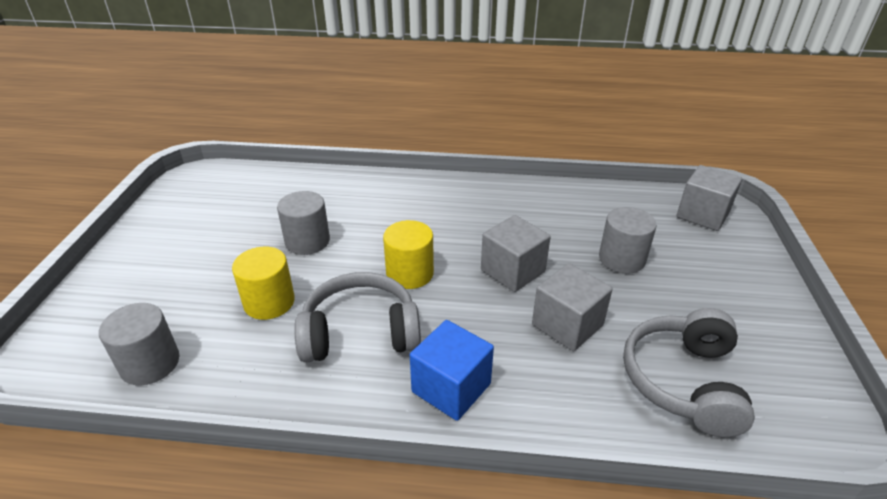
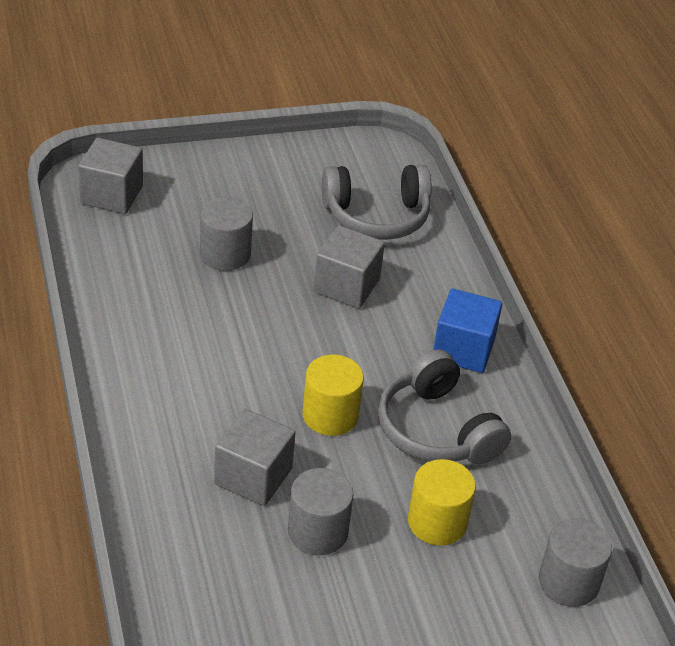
camera: 115 degrees left, 5 degrees up
(512, 271) = (285, 333): grey cube -> grey cube (253, 476)

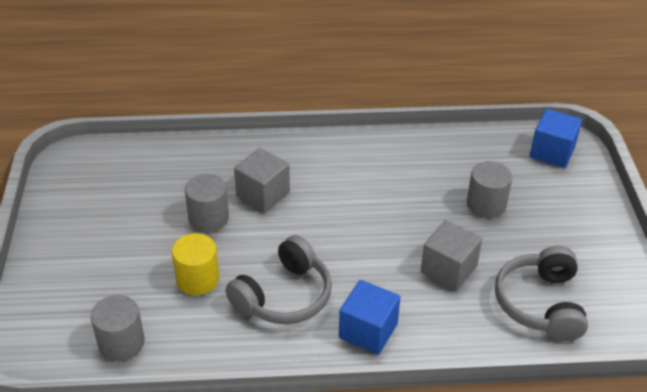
camera: 105 degrees right, 0 degrees up
(111, 195) = (552, 152): grey cube -> blue cube
(330, 415) = (309, 239): yellow cylinder -> none
(436, 429) = (284, 296): grey headphones -> grey headphones turned 150 degrees clockwise

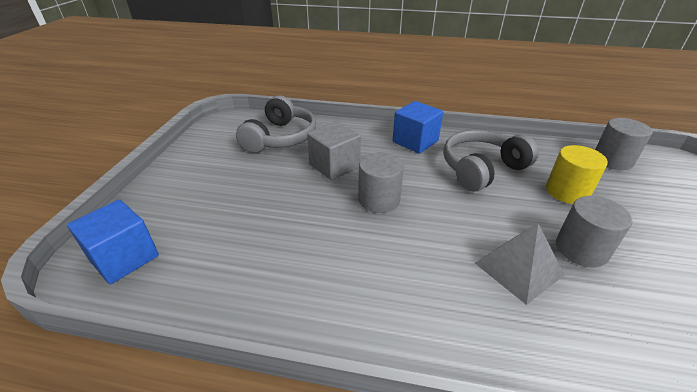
camera: 165 degrees left, 5 degrees down
(263, 194) = (518, 269): grey cube -> grey pyramid
(486, 204) = (260, 210): grey cylinder -> grey cylinder (379, 200)

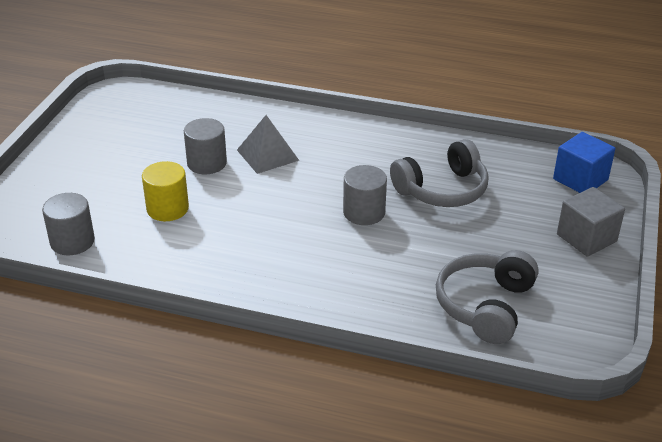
camera: 175 degrees left, 0 degrees up
(334, 166) = (409, 255): grey cube -> grey cube (586, 238)
(415, 141) = (298, 286): blue cube -> none
(482, 169) = (237, 240): grey headphones -> grey headphones (442, 190)

